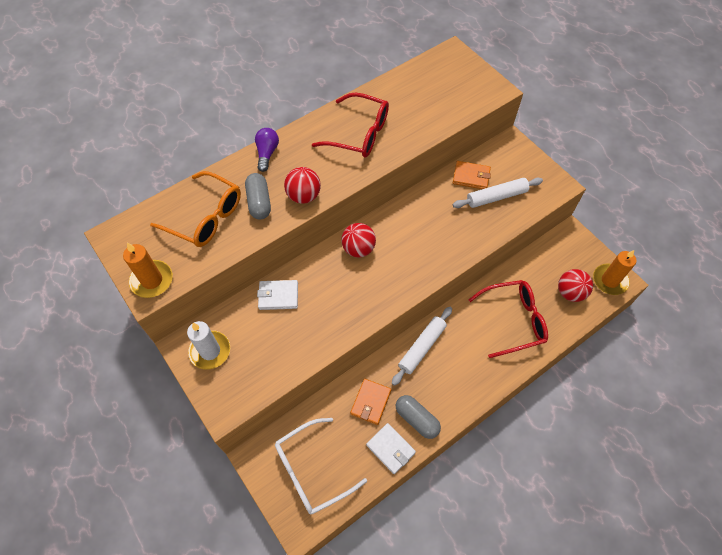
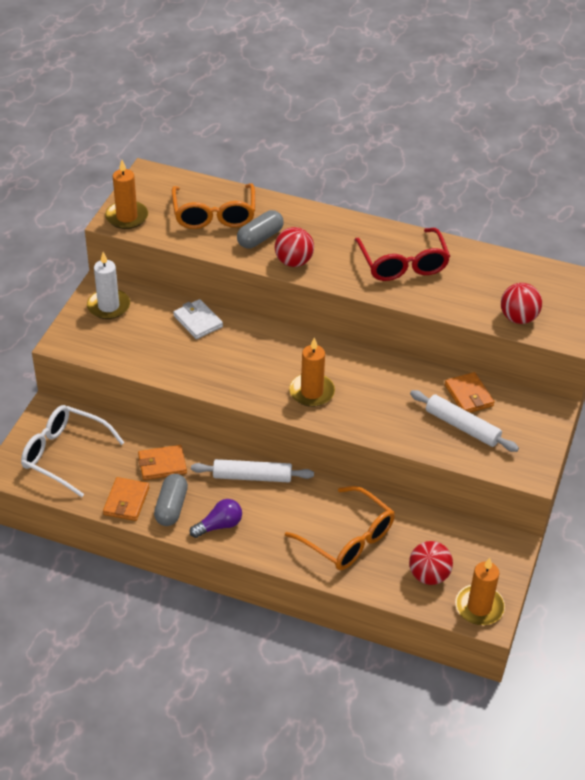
camera: 55 degrees right, 15 degrees down
(267, 153) = (318, 216): purple light bulb -> purple light bulb (219, 525)
(358, 249) = (297, 350): red ball -> red ball (518, 318)
(390, 449) = (126, 501): white wallet -> orange wallet
(406, 264) = (312, 392): none -> orange candle
(514, 320) = (348, 539): red glasses -> orange glasses

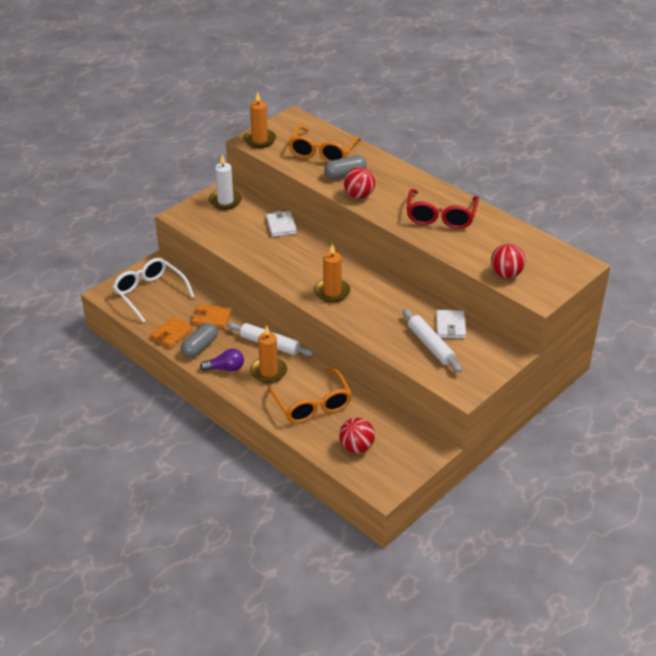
camera: 25 degrees right, 5 degrees down
(469, 395) = (450, 326): orange wallet -> white wallet
(479, 607) = (381, 480): orange candle -> orange candle (268, 371)

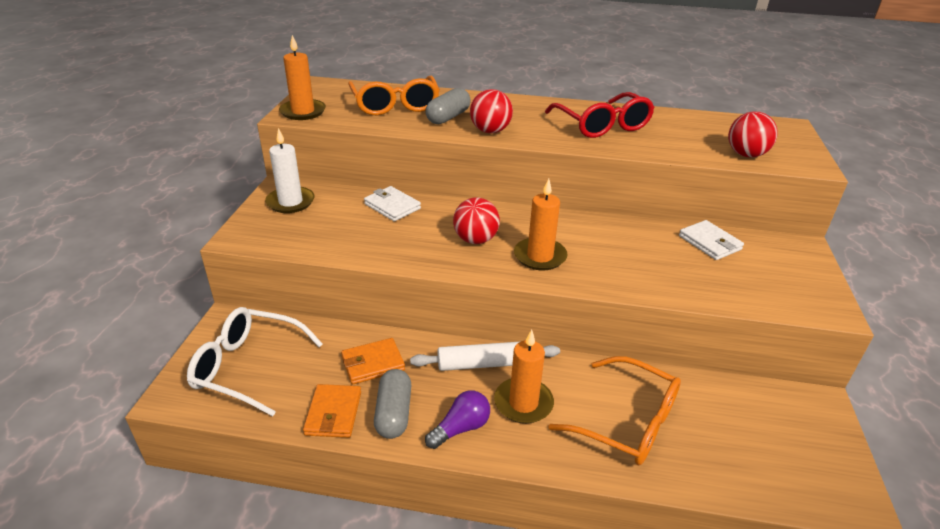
camera: 35 degrees left, 5 degrees down
(356, 447) = (748, 455): red ball -> red ball (475, 240)
(430, 345) = (722, 272): white rolling pin -> none

